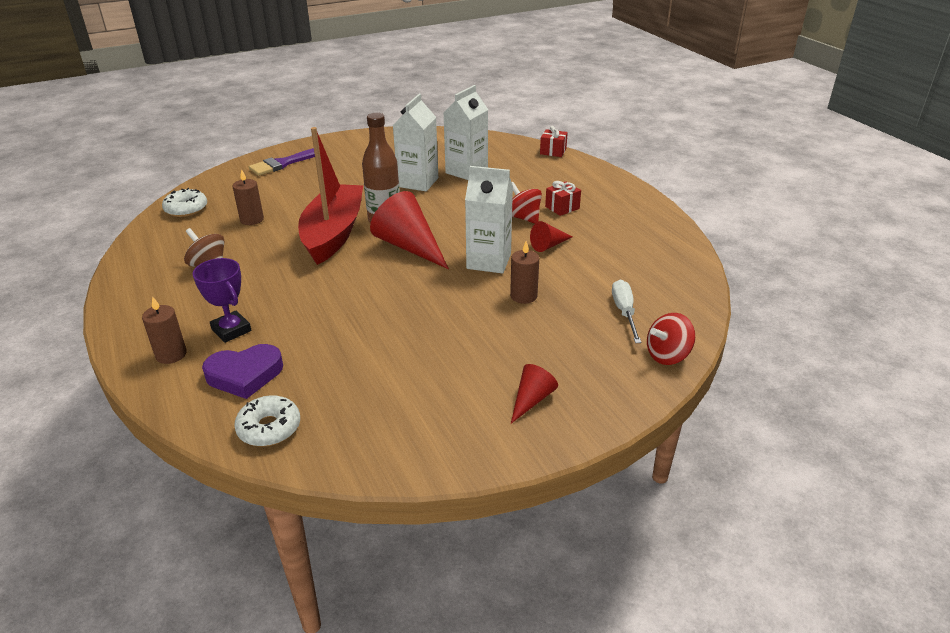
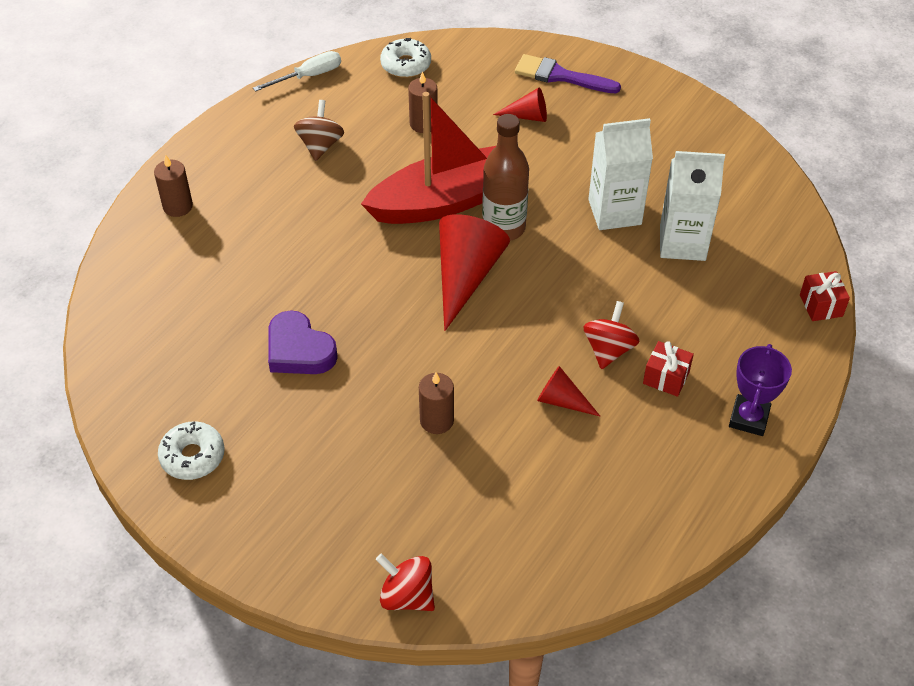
camera: 60 degrees right, 15 degrees up
(231, 330) = (234, 224): purple trophy -> purple trophy (748, 418)
(245, 375) = (179, 271): purple heart -> purple heart (299, 350)
(269, 428) = (123, 327): white donut -> white donut (192, 456)
(488, 261) = (485, 359): white carton -> none
(531, 399) = (263, 500): red cone -> red cone (527, 116)
(624, 312) = (466, 527): white screwdriver -> white screwdriver (308, 76)

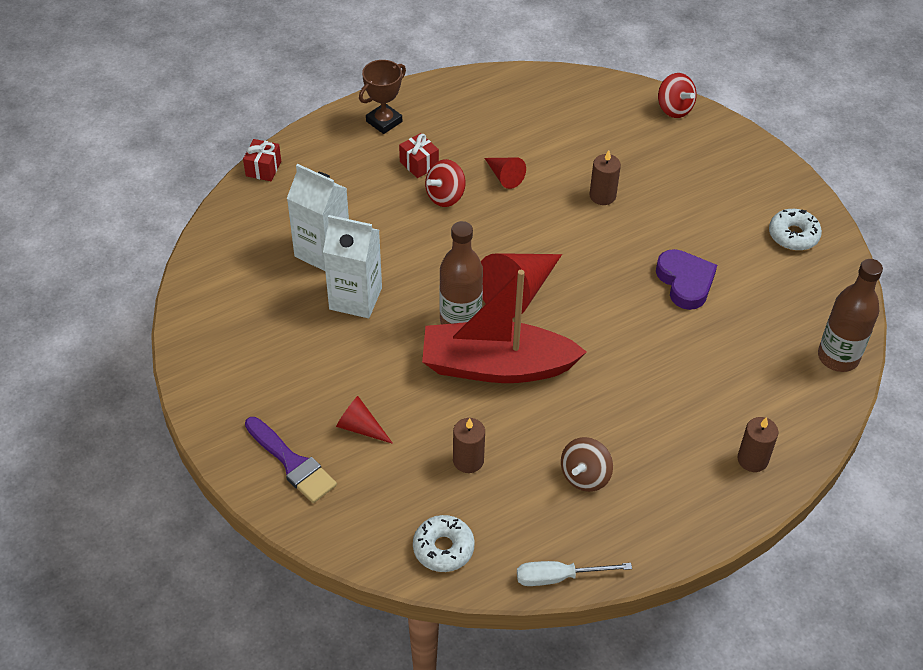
camera: 155 degrees left, 0 degrees up
(113, 328) = (838, 357): none -> brown bottle
(748, 418) = (384, 121): purple trophy -> brown trophy

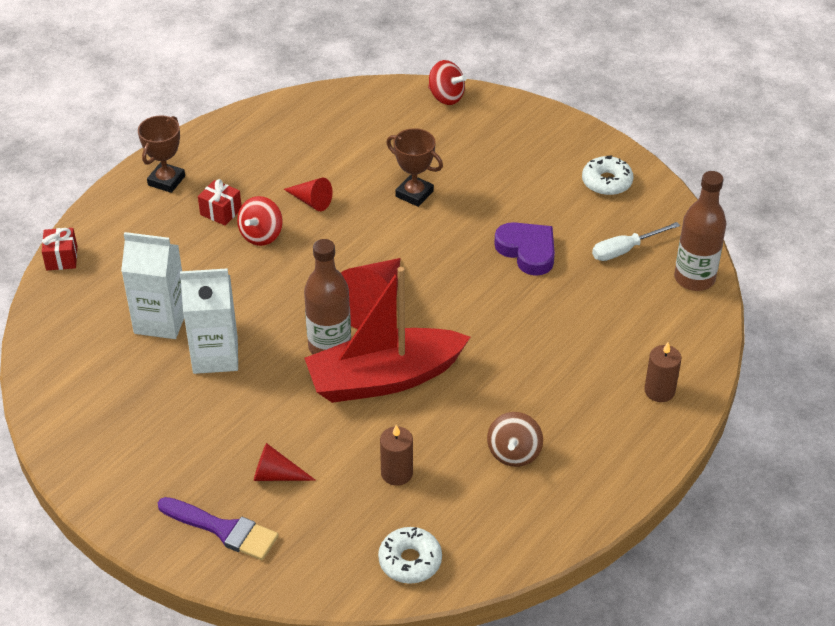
camera: 20 degrees left, 5 degrees down
(558, 577) = (531, 551): white screwdriver -> white screwdriver (625, 250)
(602, 196) = (414, 194): brown candle -> brown trophy

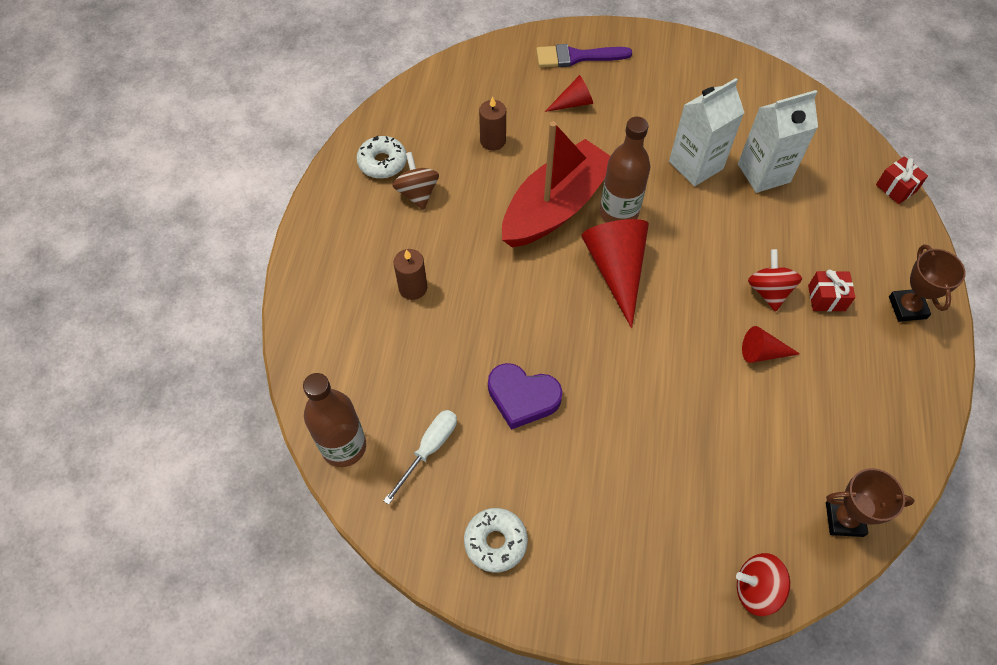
camera: 150 degrees right, 15 degrees up
(410, 561) = (443, 90): white donut -> white donut (382, 162)
(414, 194) = (677, 414): brown trophy -> brown trophy (844, 519)
(659, 391) = (327, 301): brown candle -> brown candle (413, 288)

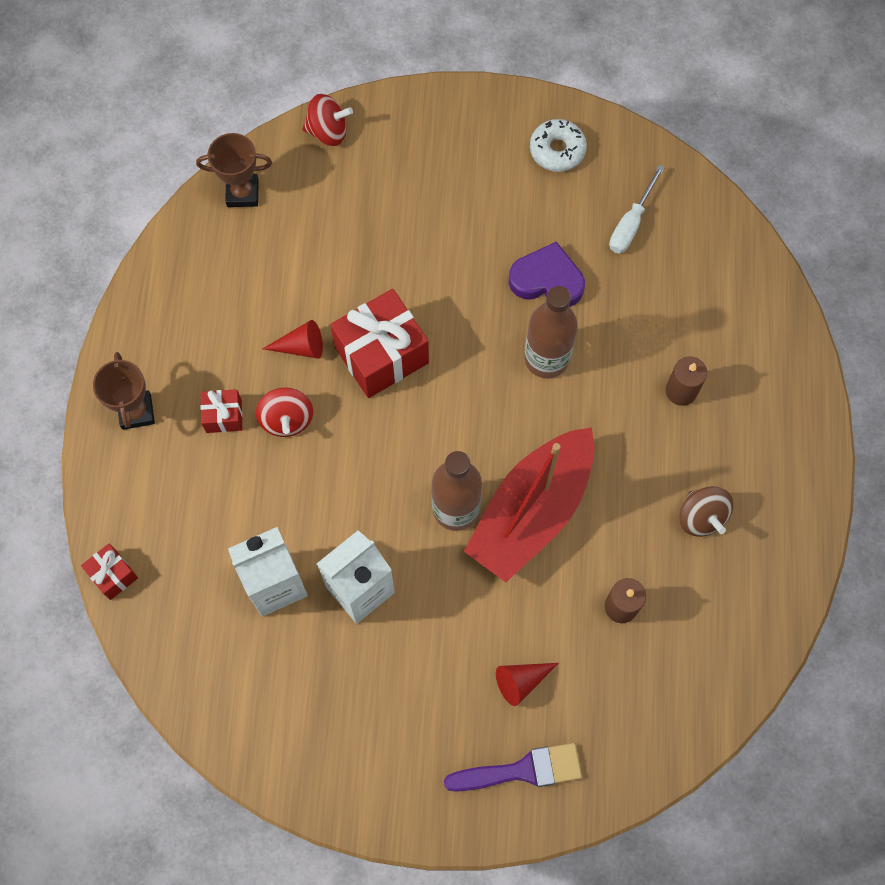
camera: 175 degrees right, 10 degrees up
(344, 446) = (712, 219): brown bottle -> brown bottle (546, 358)
(382, 162) = (754, 559): white donut -> none
(616, 269) = (457, 432): red cone -> none
(685, 339) = (381, 355): none -> red gift

